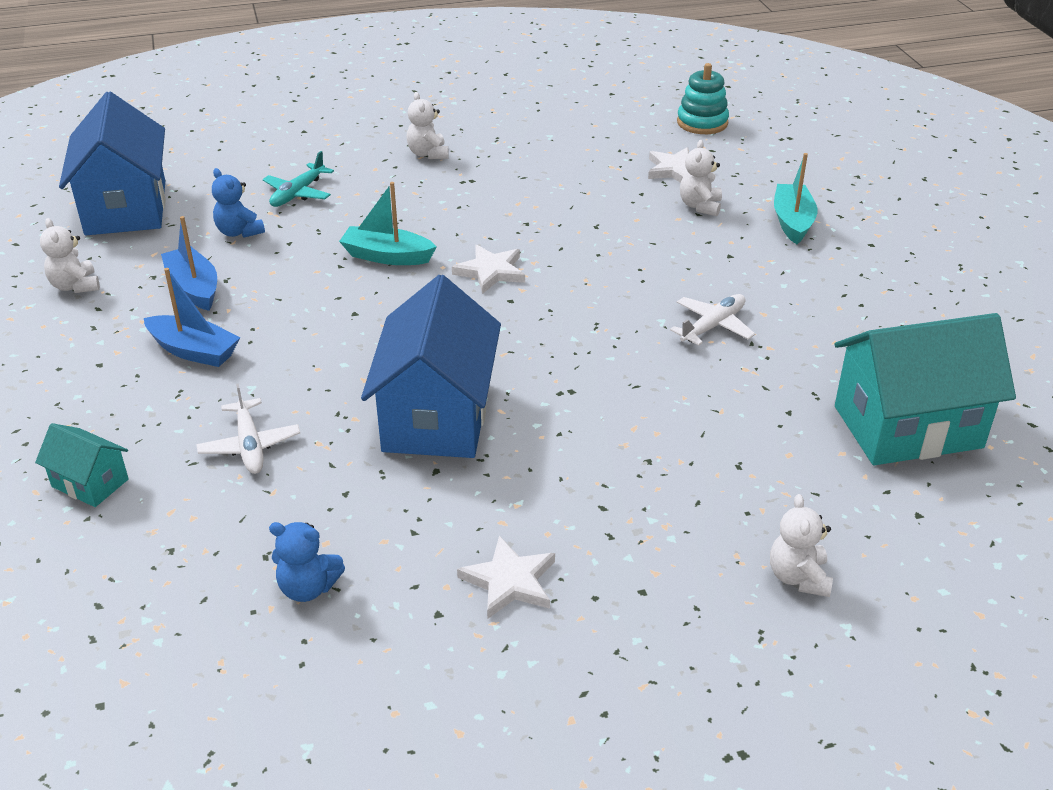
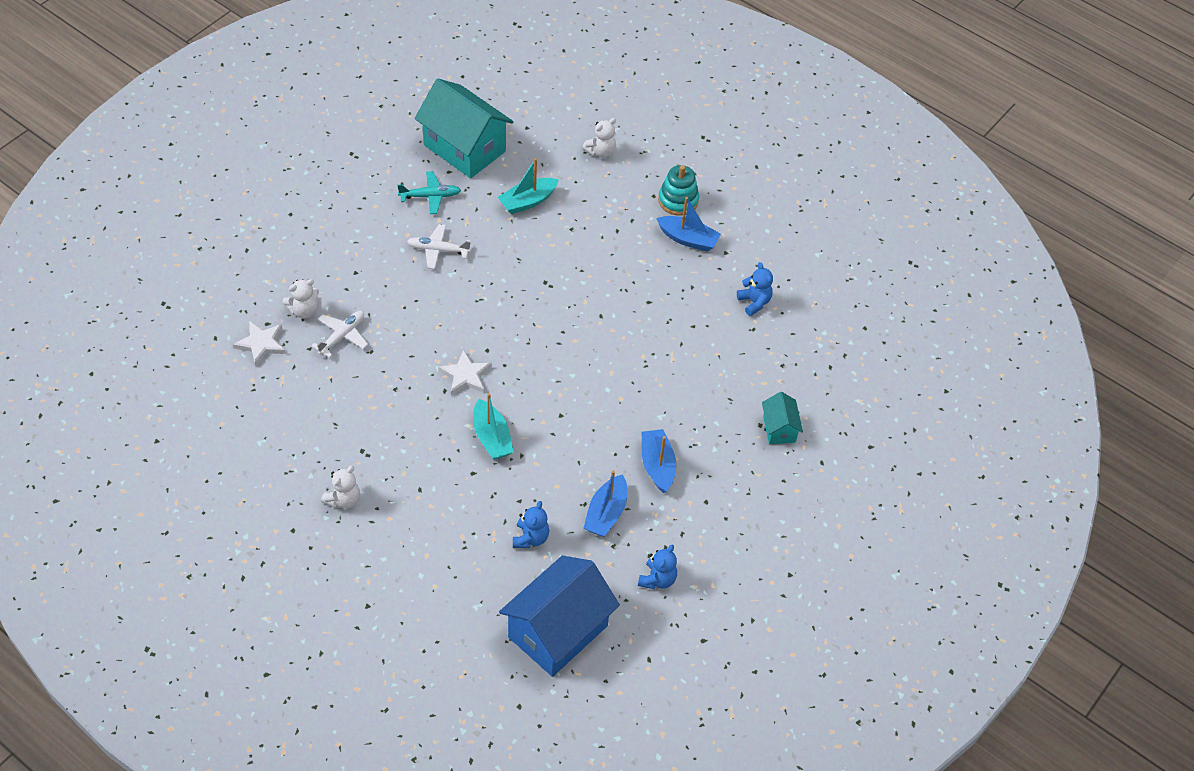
camera: 130 degrees left, 15 degrees up
(75, 286) = (657, 579): white teddy bear -> blue teddy bear
(250, 445) = (699, 385): white plane -> white plane (342, 336)
(298, 193) = (458, 540): turquoise plane -> turquoise plane (430, 196)
(437, 416) = (612, 324): blue house -> none
(510, 581) = (688, 239): white star -> blue boat
(702, 123) = (173, 361): turquoise stacking toy -> turquoise stacking toy (678, 200)
(792, 222) = (290, 258): turquoise boat -> turquoise boat (528, 201)

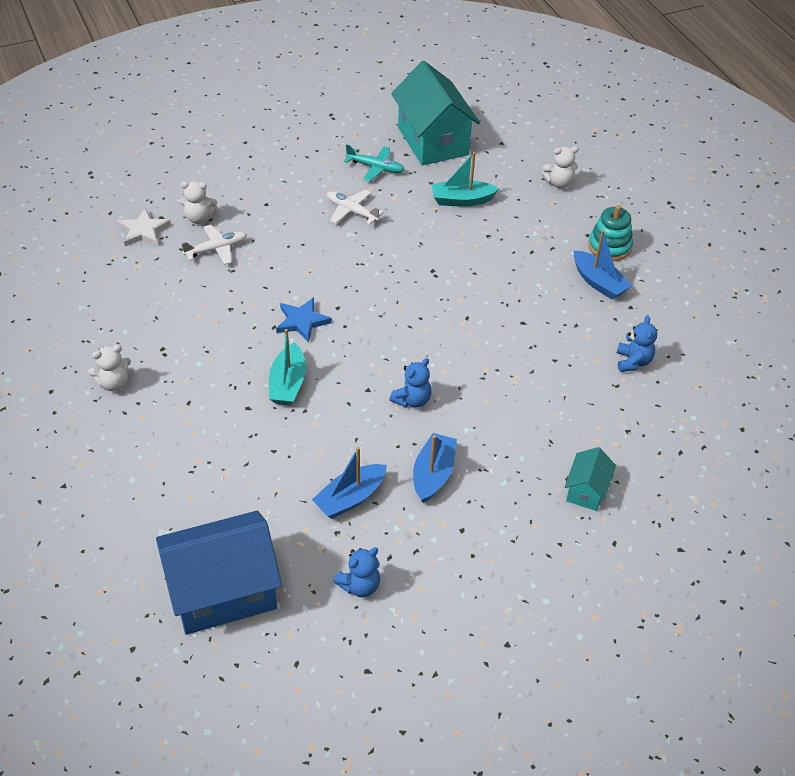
camera: 30 degrees right, 5 degrees down
(465, 375) = (302, 321): white star -> blue star
(530, 538) = (260, 489): blue teddy bear -> blue teddy bear (412, 400)

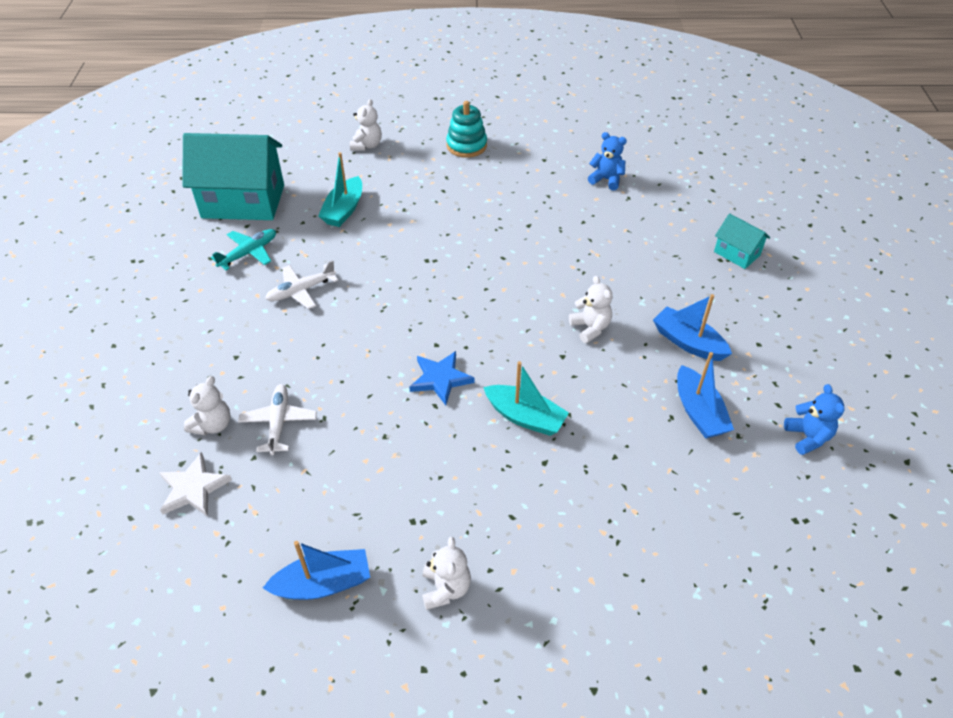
camera: 65 degrees left, 0 degrees up
(223, 591) = (794, 555): blue house -> none
(412, 400) = (590, 328): blue teddy bear -> white teddy bear
(598, 282) = (505, 166): blue boat -> blue boat (323, 583)

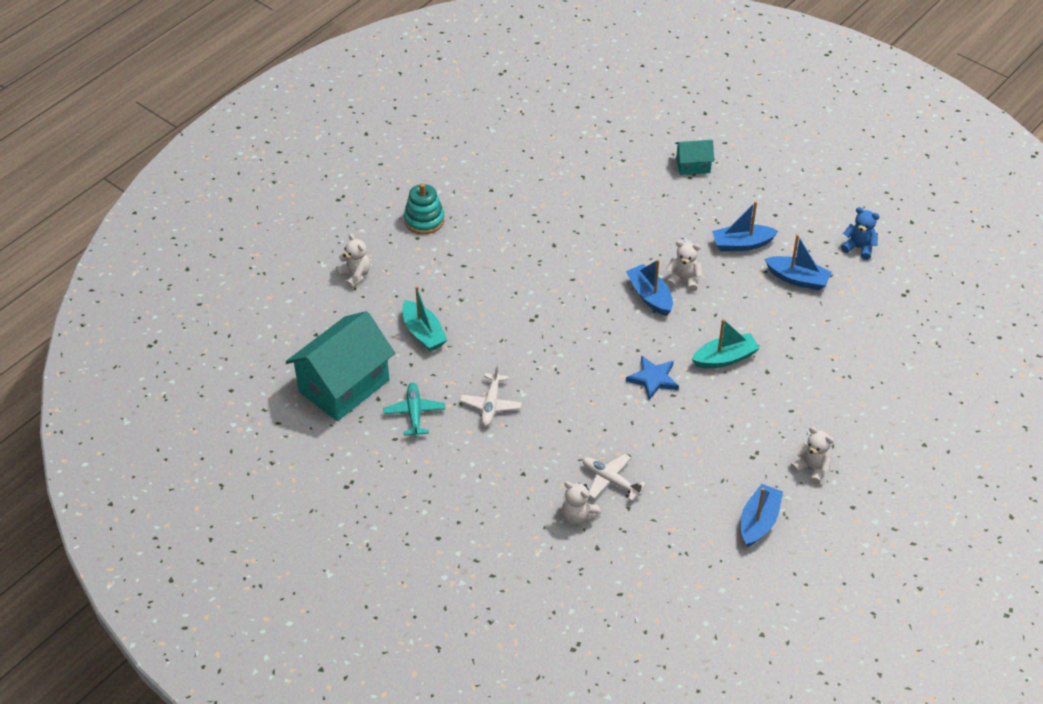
camera: 50 degrees left, 0 degrees up
(193, 488) = (626, 550): white star -> none
(213, 425) = (578, 516): white teddy bear -> white teddy bear turned 150 degrees clockwise
(542, 317) = (650, 296): none -> blue boat
(606, 180) = (551, 174): blue teddy bear -> none

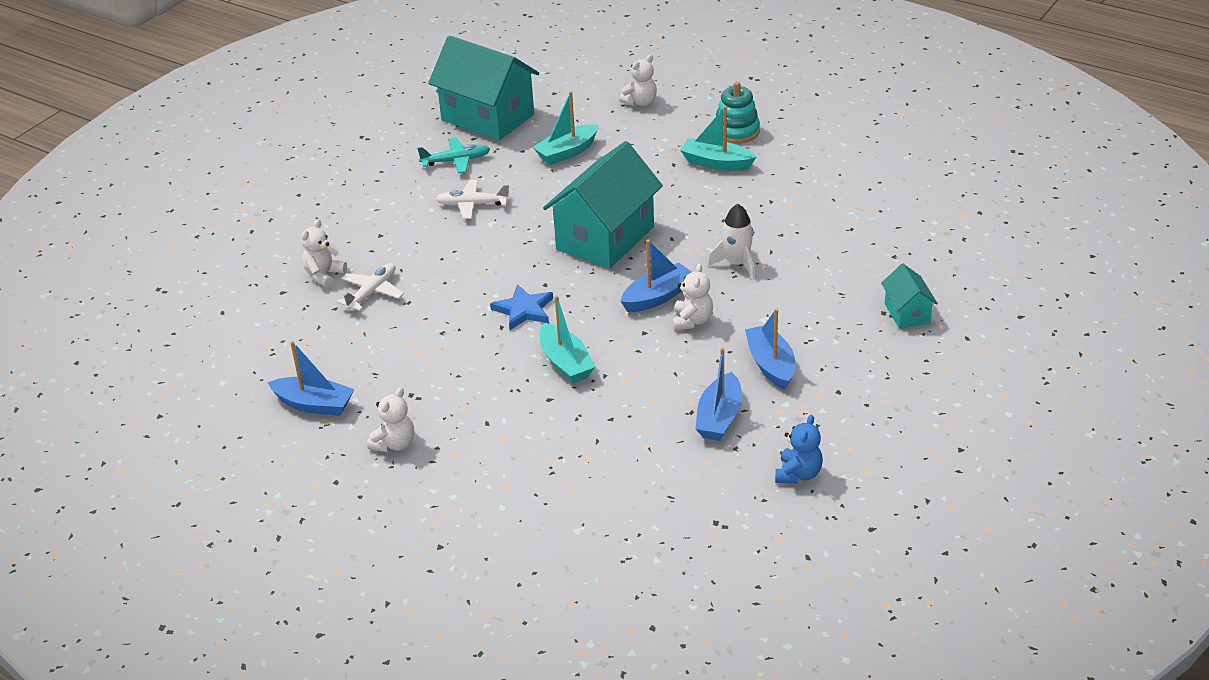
camera: 85 degrees right, 10 degrees down
(469, 239) = (716, 163): none -> turquoise boat
(563, 319) = (605, 238): none -> turquoise house
(616, 245) = (737, 264): none -> white rocket

